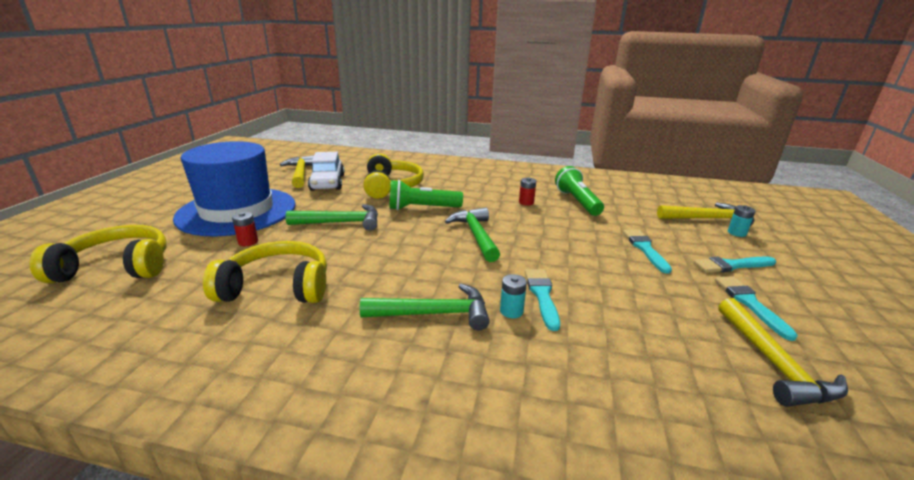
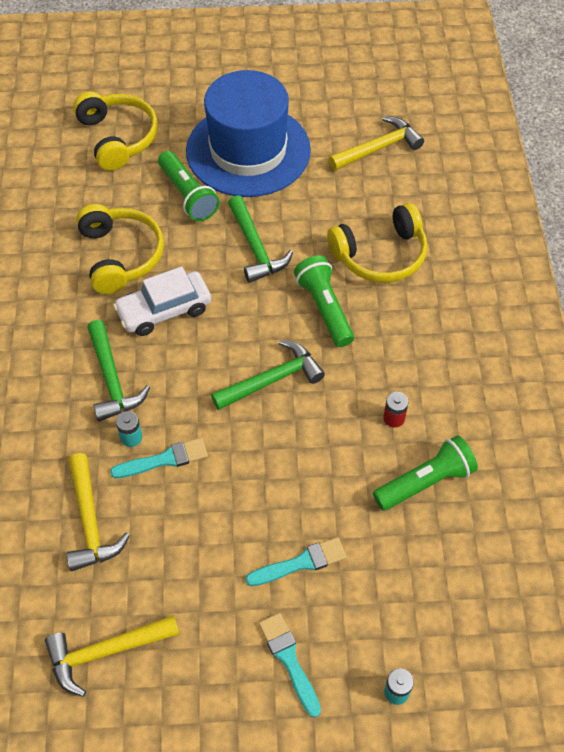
camera: 75 degrees right, 30 degrees up
(248, 242) = (188, 195): red battery -> green flashlight
(327, 183) = (361, 187): white car -> white car (164, 310)
(706, 219) = (434, 658): yellow hammer -> yellow hammer (90, 522)
(750, 303) = (204, 658): turquoise brush -> none

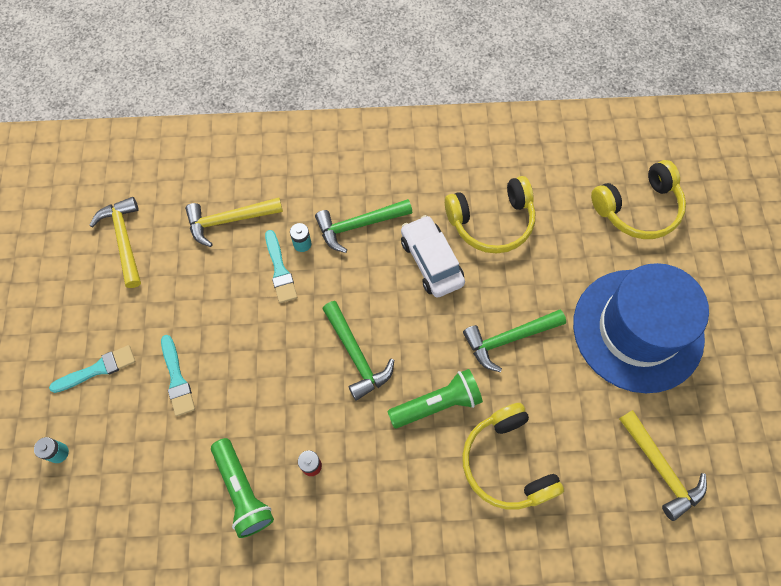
camera: 90 degrees right, 10 degrees up
(188, 195) = (570, 275): green flashlight -> none

